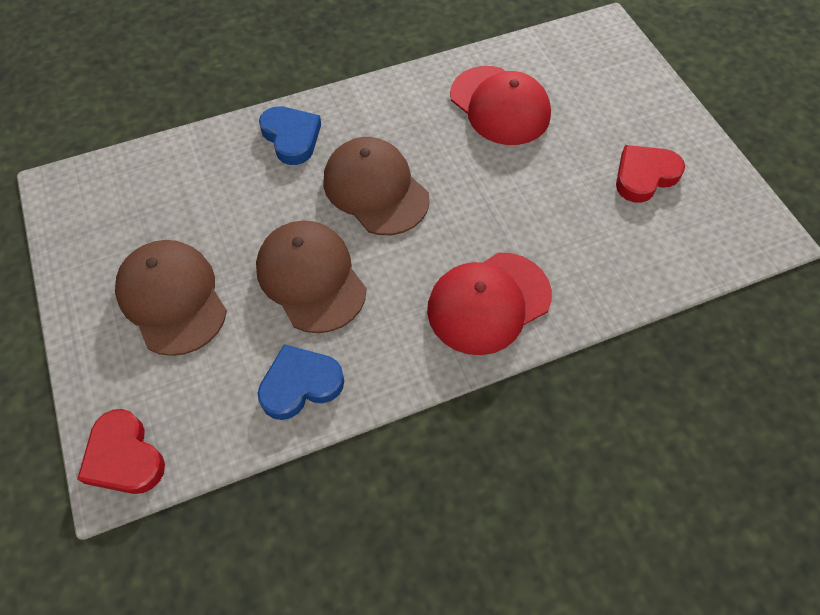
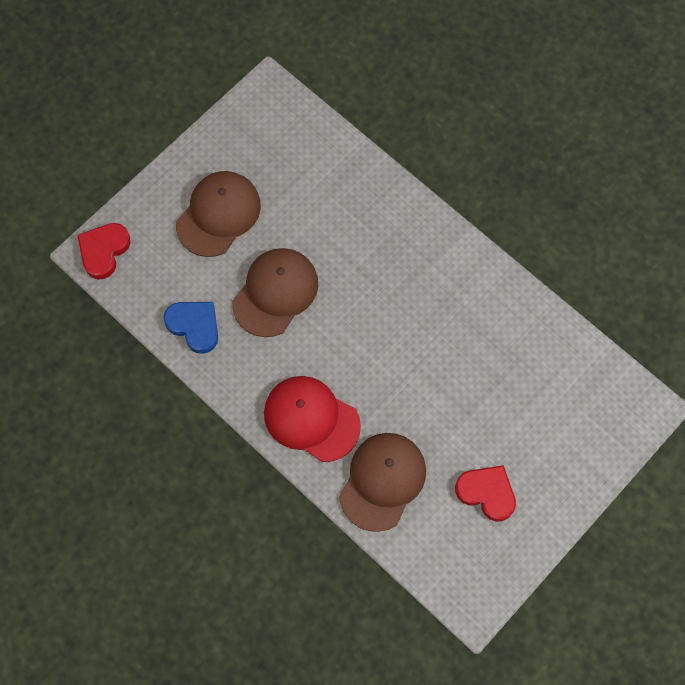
camera: 65 degrees right, 10 degrees up
(291, 137) = (391, 216): blue heart -> none
(375, 189) = (372, 299): brown cap -> brown cap (382, 481)
(500, 106) = (505, 355): red cap -> none

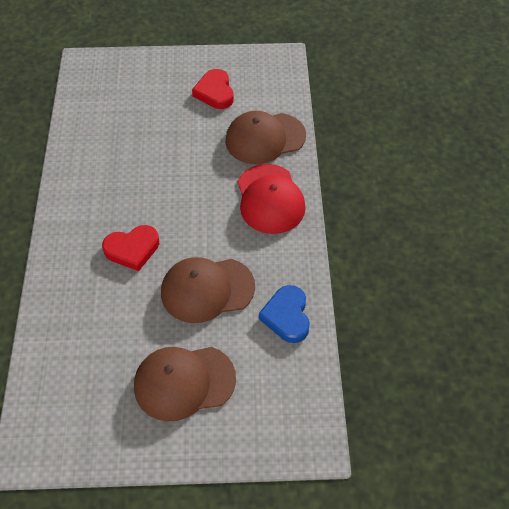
camera: 135 degrees left, 15 degrees down
(104, 251) = (301, 436): red heart -> red heart (132, 249)

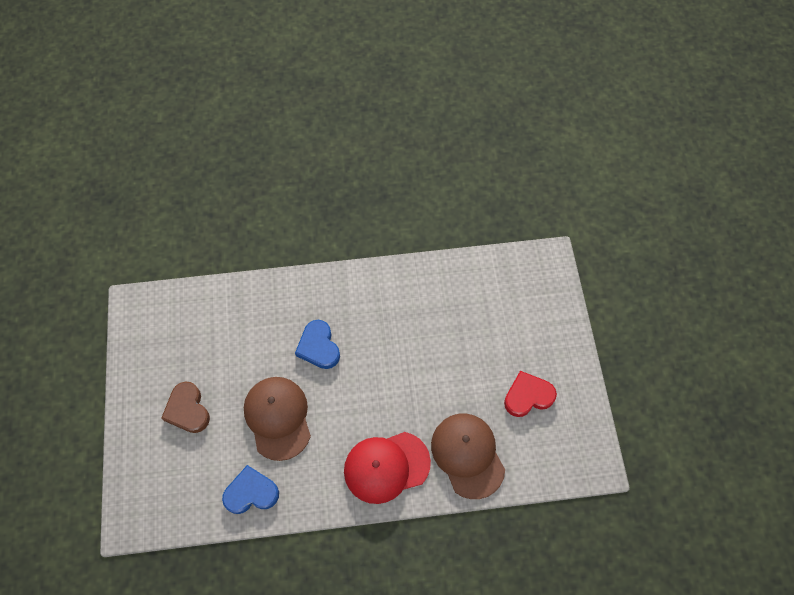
camera: 85 degrees right, 10 degrees up
(132, 249) = (318, 347): red heart -> blue heart
(184, 382) = (187, 410): brown cap -> brown heart

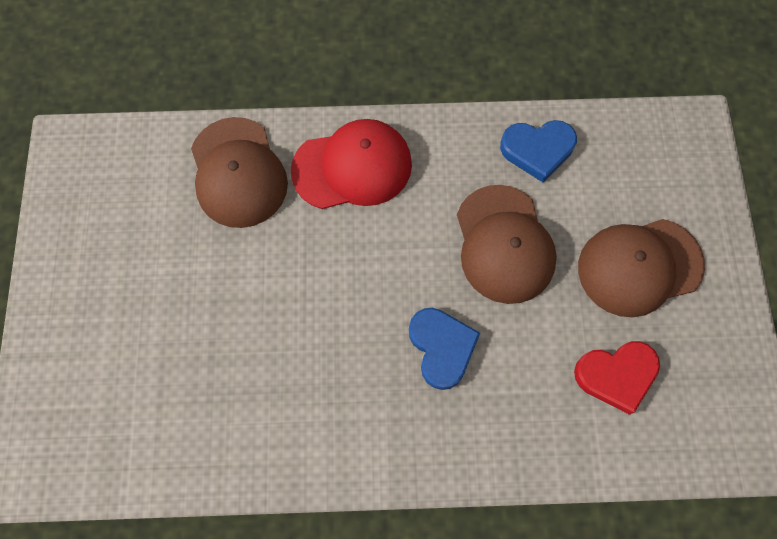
camera: 175 degrees left, 5 degrees up
(187, 410) = (639, 267): brown heart -> brown cap
(528, 396) = (132, 245): red heart -> red heart (616, 375)

